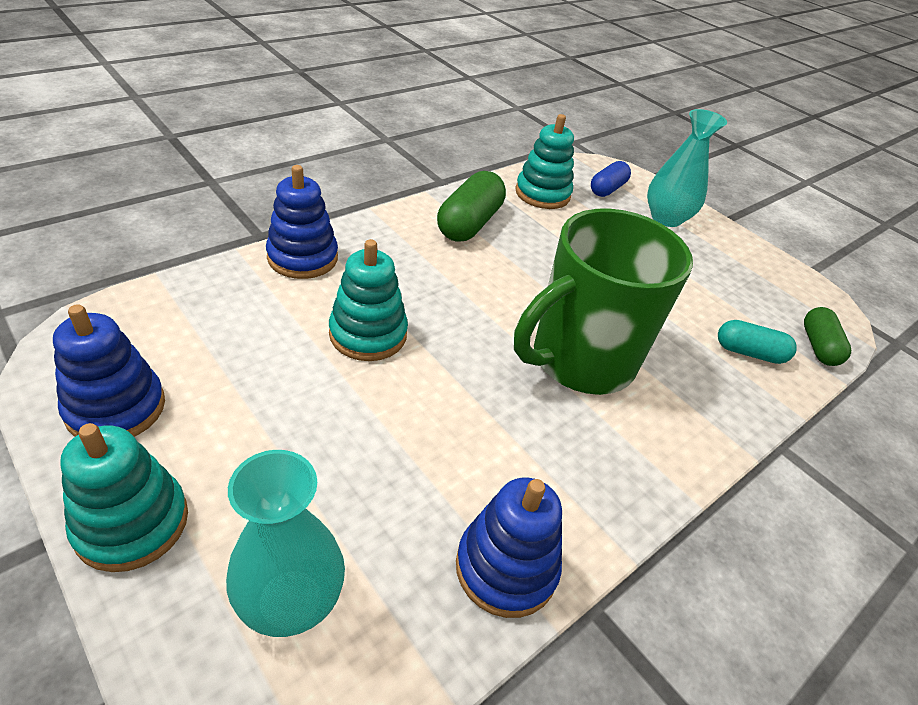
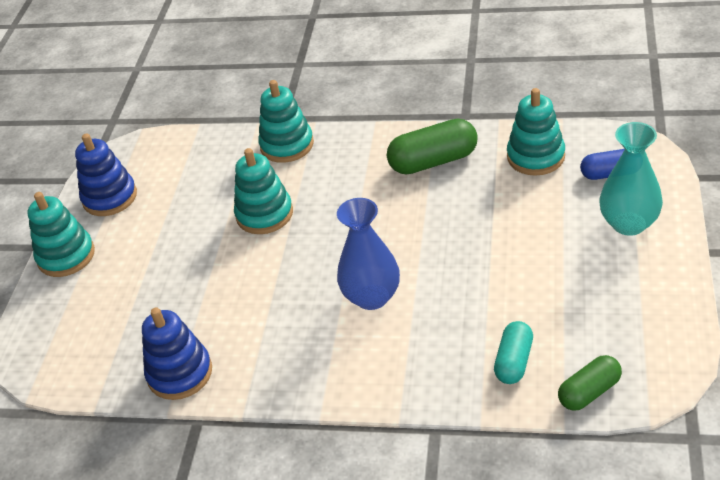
camera: 60 degrees right, 0 degrees up
(290, 599) = (85, 324): turquoise vase -> none
(302, 258) = (287, 145): blue stacking toy -> turquoise stacking toy
(580, 360) = (372, 297): green mug -> blue vase
(749, 353) = (513, 361): turquoise capsule -> turquoise capsule turned 45 degrees clockwise

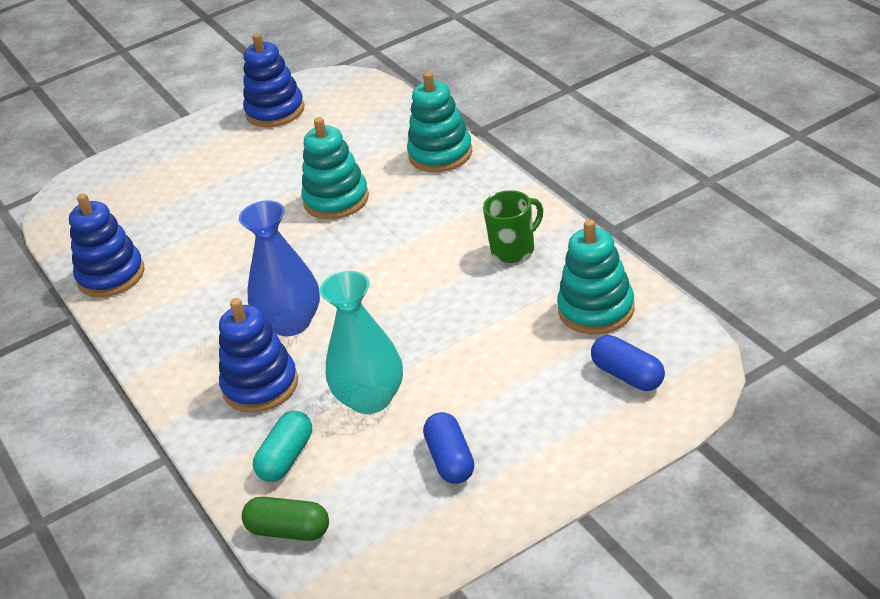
camera: 50 degrees right, 5 degrees down
(66, 256) = (188, 137): turquoise stacking toy -> none
(421, 342) = (260, 386): none -> blue stacking toy
(433, 161) = (514, 250): green capsule -> green mug
(513, 361) = (286, 458): turquoise capsule -> turquoise capsule turned 45 degrees counterclockwise
(603, 283) = (450, 460): none -> blue capsule
(629, 223) = (560, 431): turquoise vase -> turquoise vase (370, 399)

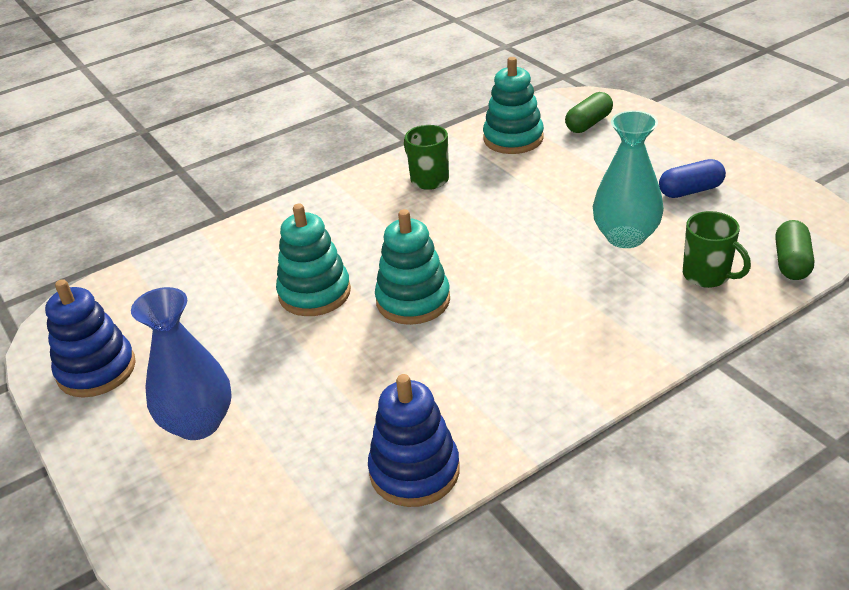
camera: 95 degrees left, 0 degrees up
(260, 386) = (614, 305): blue stacking toy -> none
(286, 458) = (707, 275): turquoise capsule -> green mug
(291, 323) = (519, 298): blue vase -> blue vase (198, 423)
(440, 154) = (260, 231): turquoise stacking toy -> turquoise stacking toy (413, 300)
(628, 375) = (588, 124): blue capsule -> green capsule

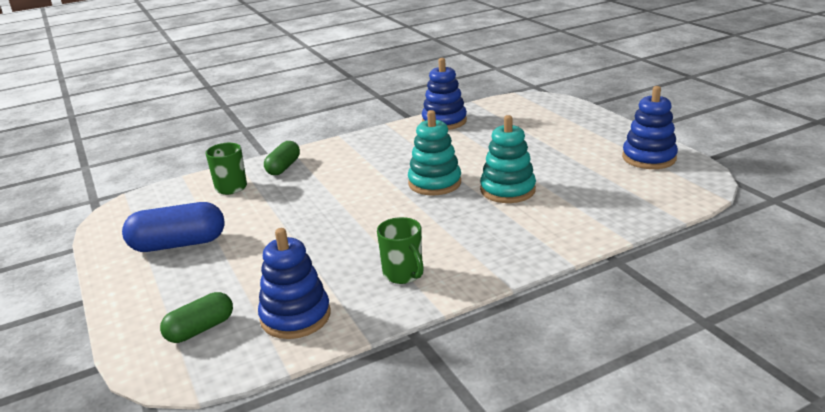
camera: 175 degrees left, 10 degrees down
(198, 423) = (565, 137): blue vase -> none
(513, 139) = (295, 316): turquoise stacking toy -> blue stacking toy
(625, 237) = (262, 213): turquoise vase -> none
(690, 191) = (178, 244): blue capsule -> blue capsule, size x1.58
(791, 262) = (170, 191): green capsule -> green capsule (283, 167)

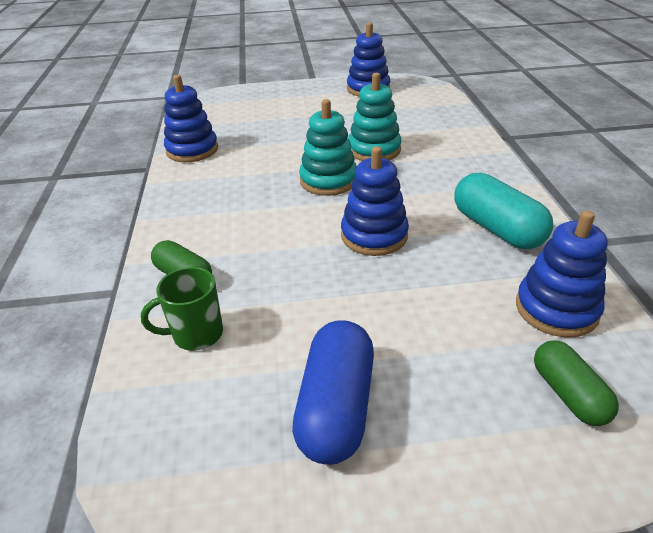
camera: 70 degrees left, 10 degrees up
(361, 219) = (374, 236): none -> blue stacking toy
(403, 274) = (497, 228): green mug -> turquoise capsule

